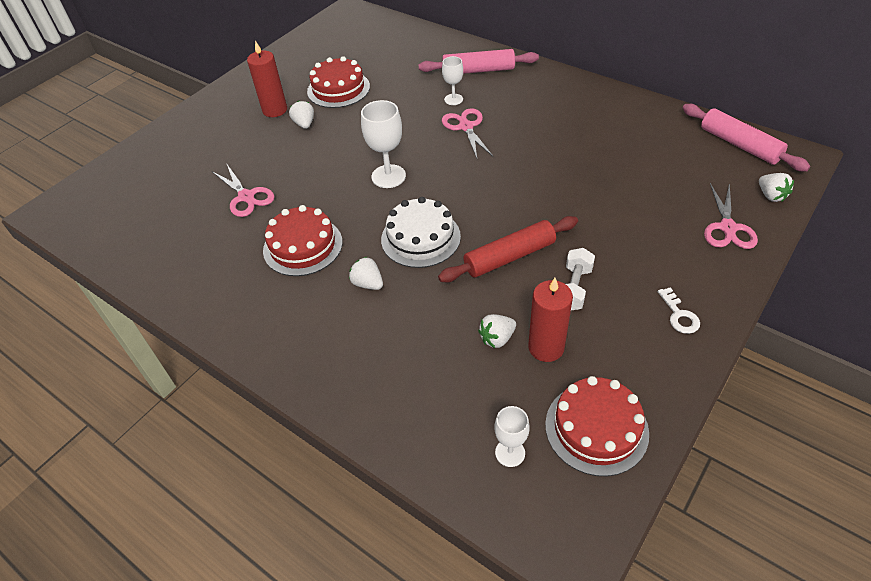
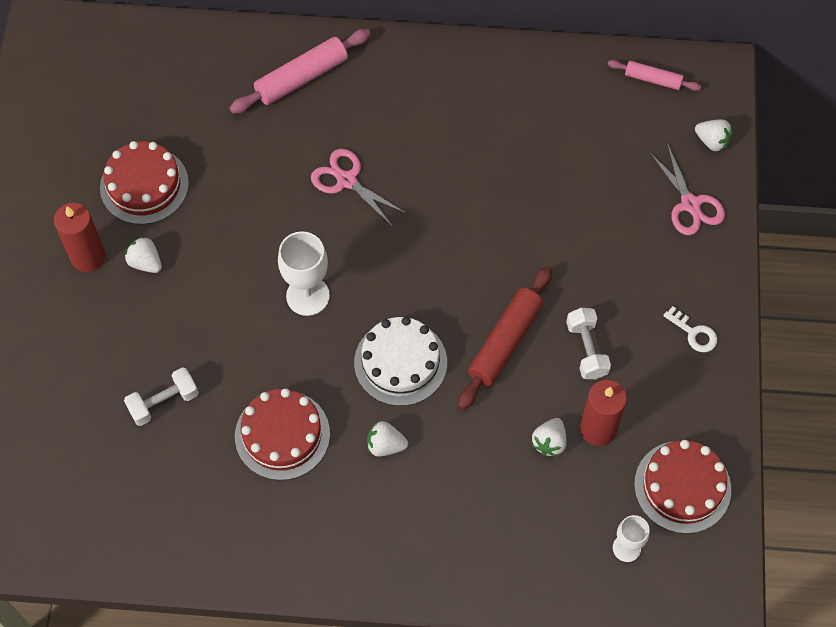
camera: 35 degrees left, 15 degrees up
(246, 197) = (164, 402): pink scissors -> white dumbbell
(453, 99) = (303, 141): white goblet -> none
(739, 145) = (653, 79): pink rolling pin -> pink rolling pin, size x0.58

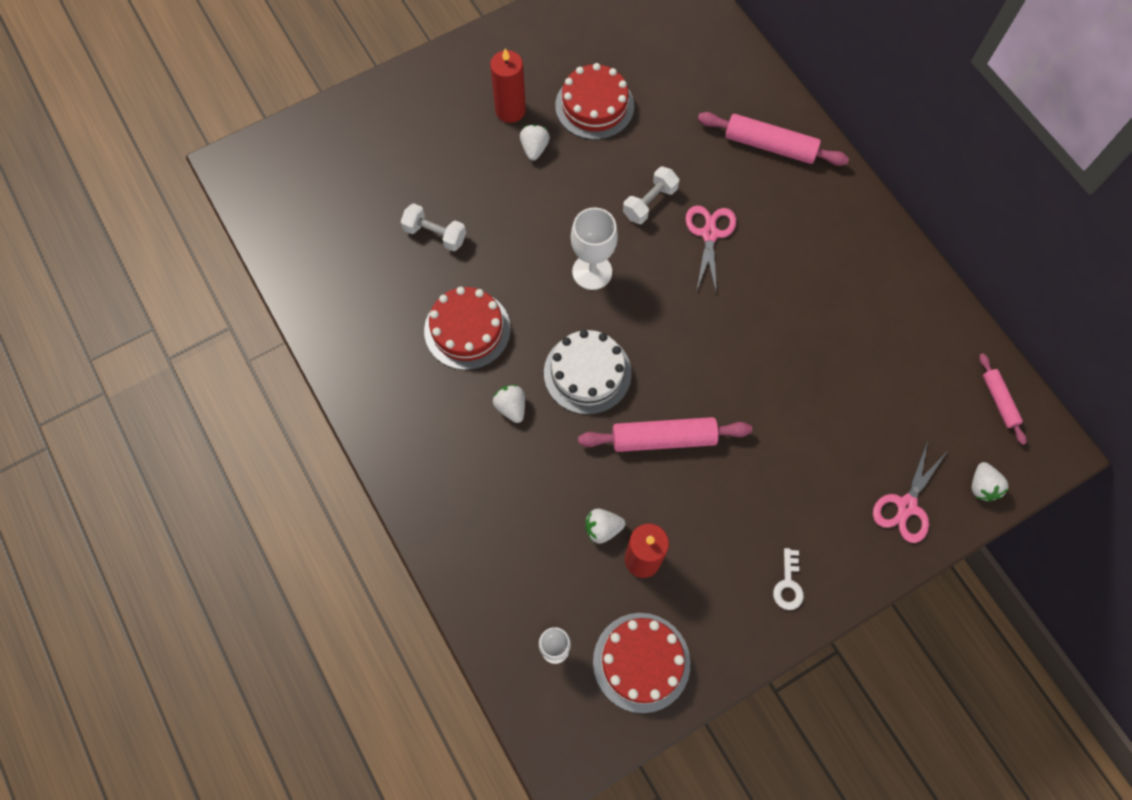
camera: 55 degrees right, 5 degrees up
(505, 342) = (663, 439): red rolling pin -> pink rolling pin
(586, 350) = (705, 506): white dumbbell -> white dumbbell (649, 202)

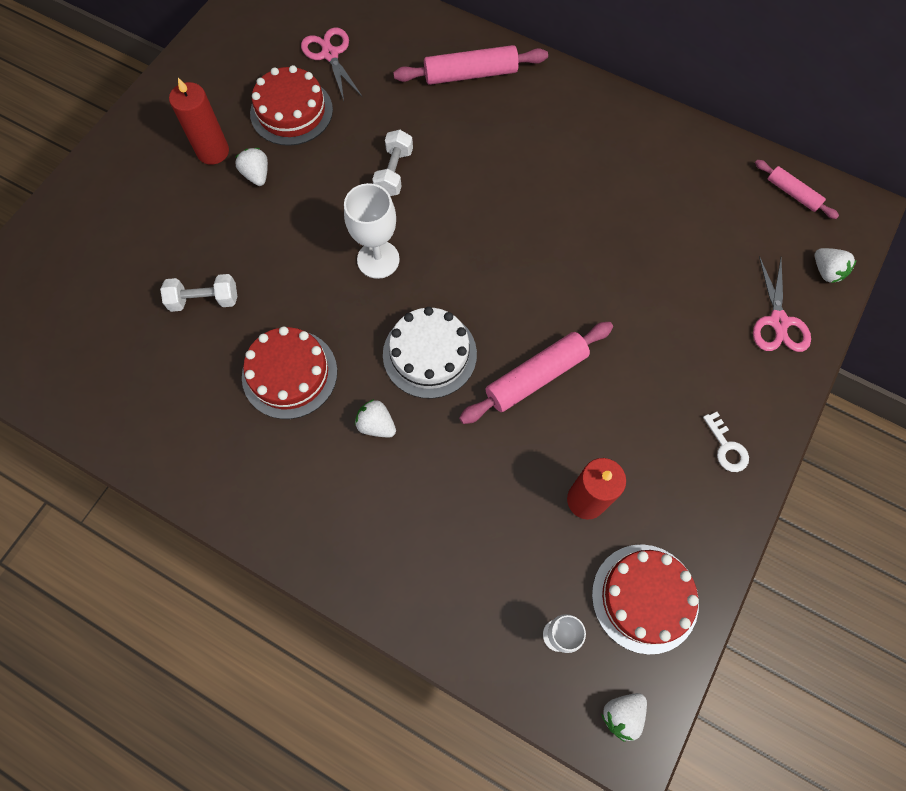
camera: 30 degrees left, 0 degrees up
(602, 528) = (532, 492): white strawberry -> white strawberry (622, 714)
(709, 234) = (464, 174): pink scissors -> pink scissors (330, 54)

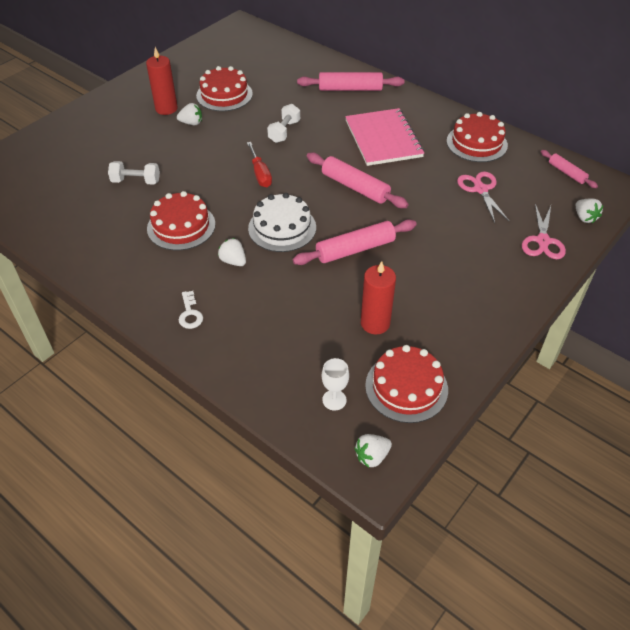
camera: 10 degrees right, 20 degrees down
(257, 175) = (191, 123): white strawberry -> white strawberry turned 105 degrees clockwise
(330, 54) = (258, 70): pink scissors -> pink scissors (480, 189)
(378, 259) = (260, 174): white goblet -> red screwdriver
(514, 264) = (355, 187): none -> pink rolling pin
(536, 166) = (383, 139): none -> pink notebook
(665, 155) = (476, 143): none -> red cake
(726, 447) = (489, 307): white key -> white key (190, 313)

